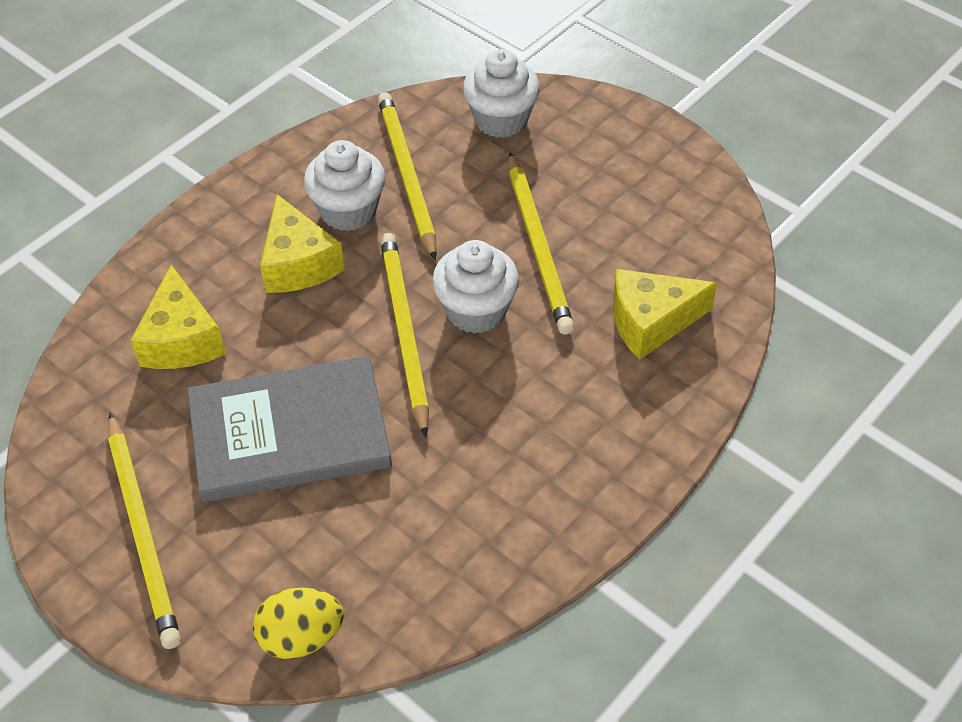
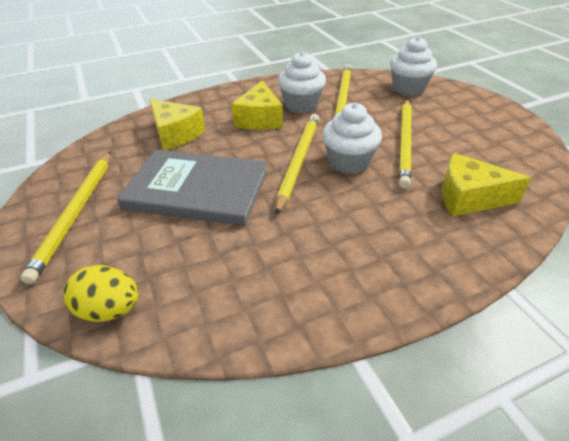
camera: 25 degrees right, 10 degrees down
(181, 339) = (175, 134): yellow cheese -> yellow cheese turned 60 degrees counterclockwise

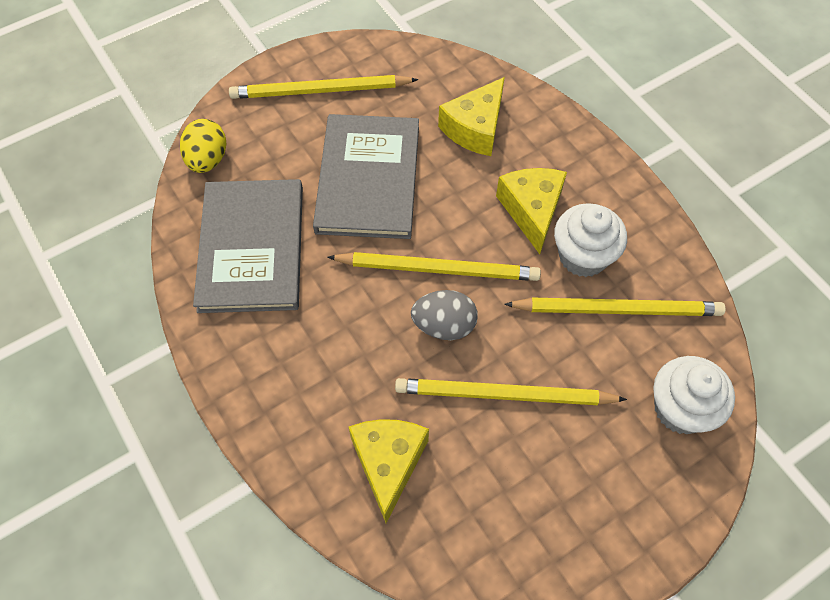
camera: 80 degrees right, 20 degrees up
(247, 273) = (252, 248): none -> grey book
(260, 119) = (532, 211): yellow cheese -> yellow cheese turned 90 degrees clockwise
(349, 162) = (444, 325): white cupcake -> grey egg

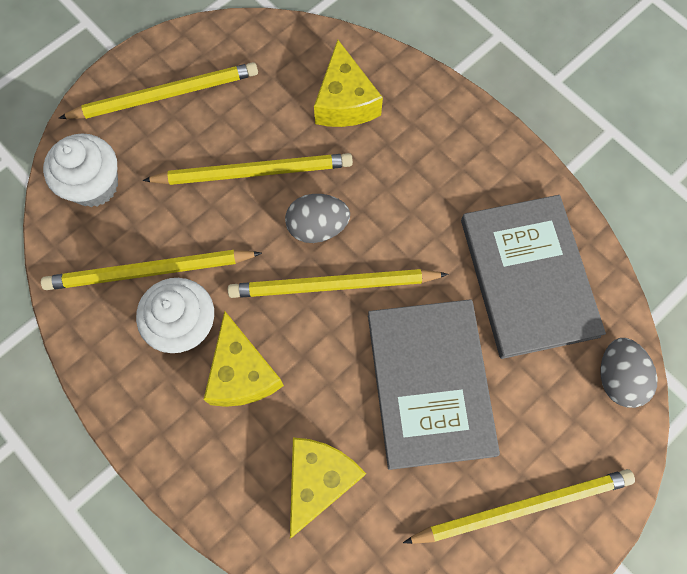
camera: 170 degrees right, 10 degrees up
(207, 160) = (618, 378): yellow egg -> grey egg
(602, 509) = (165, 95): none -> yellow pencil

